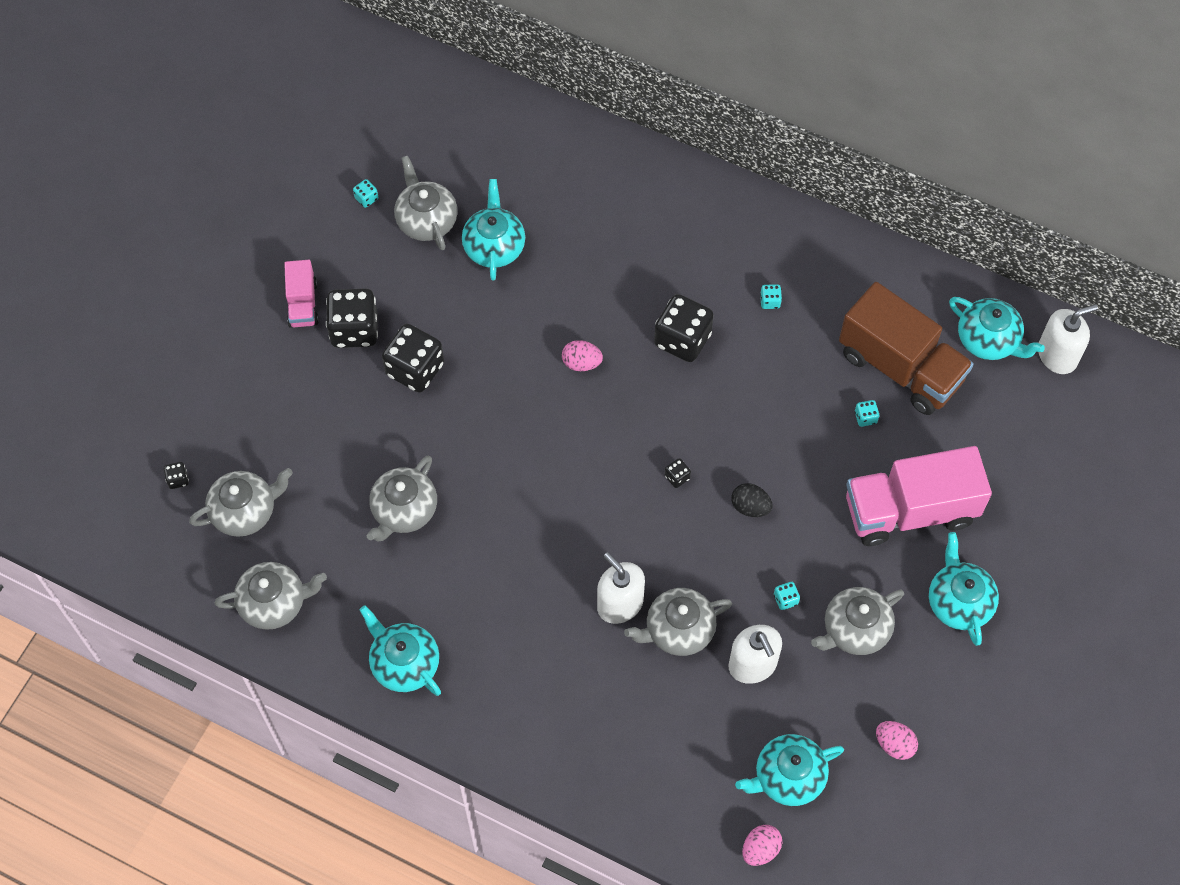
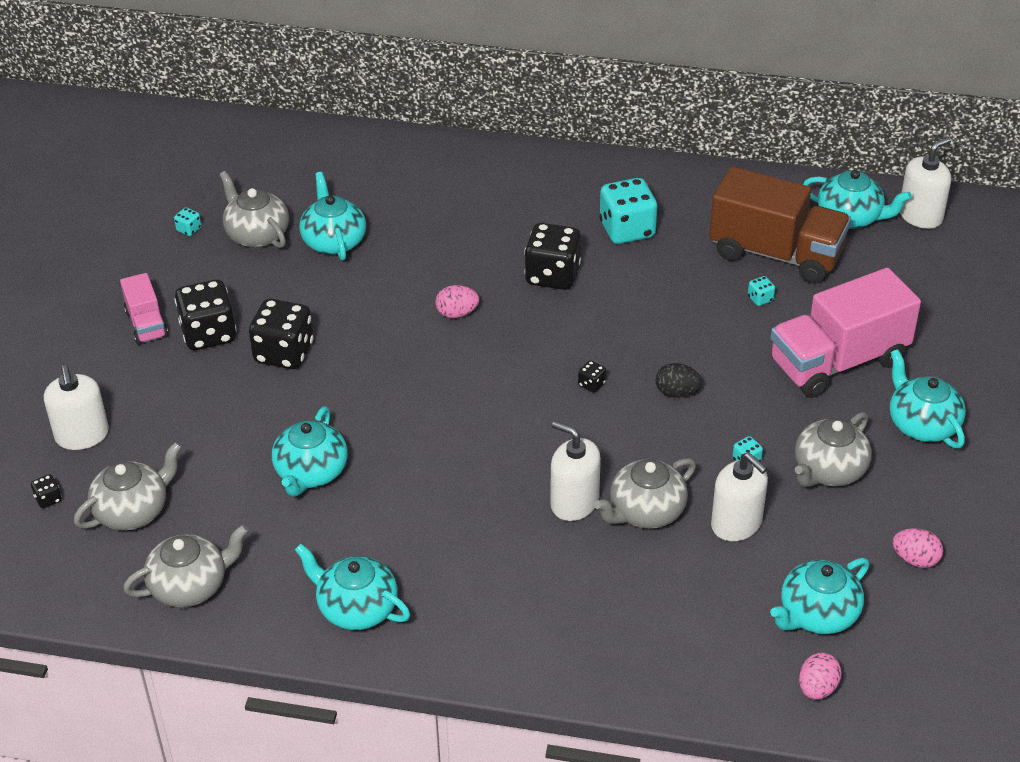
camera: 15 degrees left, 20 degrees down
(220, 417) = (82, 435): none -> white soap dispenser
(404, 510) = (311, 472): grey teapot -> turquoise teapot
(770, 301) = (627, 230): turquoise dice -> turquoise dice, size x2.37

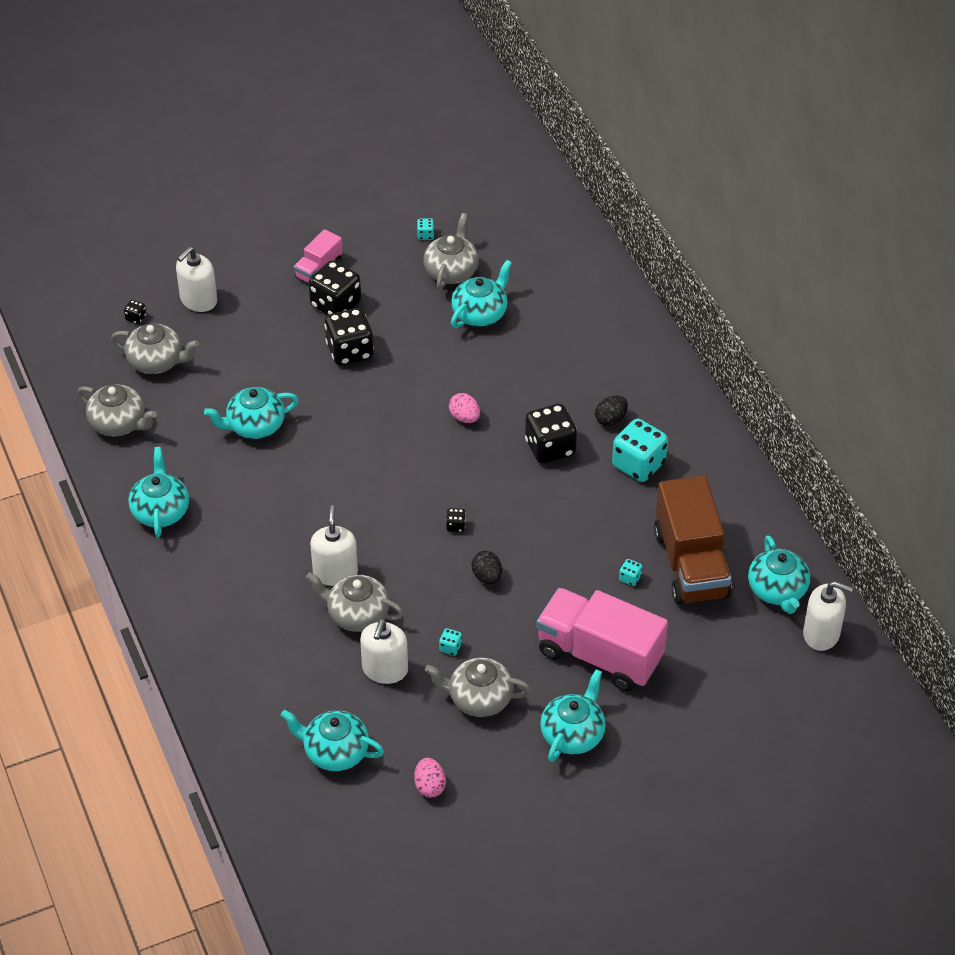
camera: 55 degrees right, 5 degrees up
(555, 221) = (610, 419): none -> black egg
(817, 688) = (269, 780): pink egg -> none

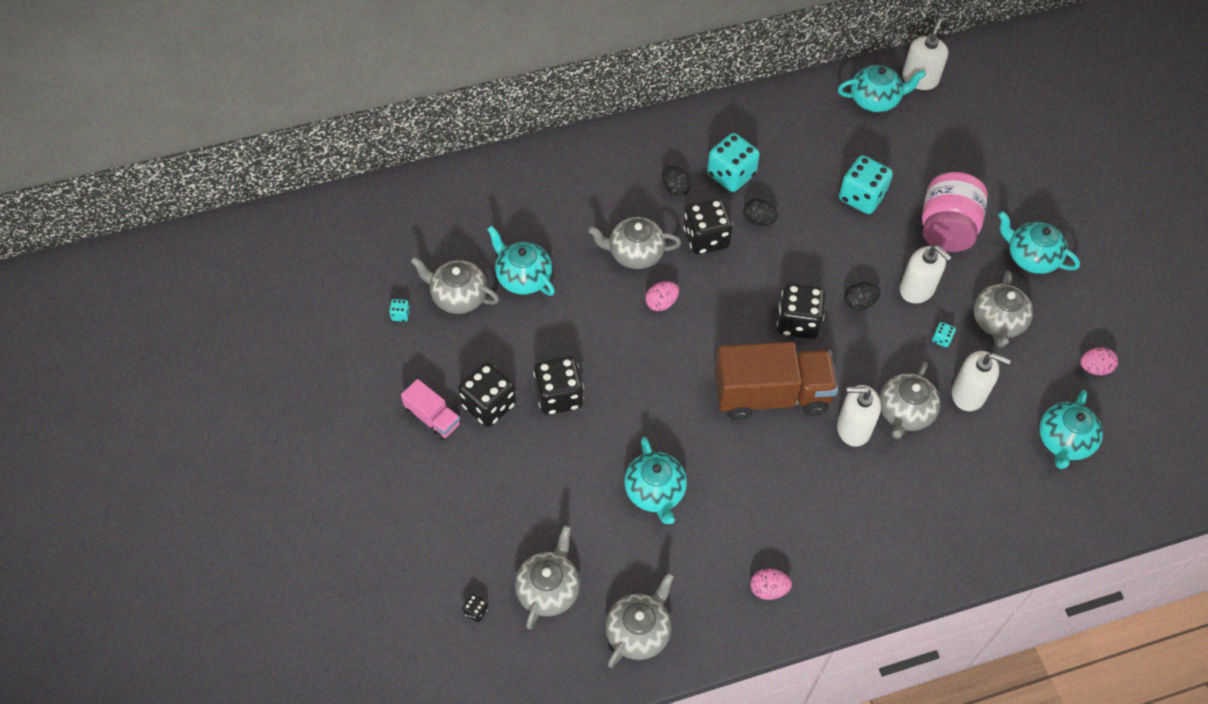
camera: 85 degrees left, 10 degrees up
(160, 511) = (768, 589): turquoise teapot -> pink egg
(198, 300) = (459, 542): white soap dispenser -> white soap dispenser (917, 289)
(455, 526) = (798, 322): black dice -> black dice, size x2.37
(522, 393) = (635, 253): none -> grey teapot
(581, 490) = (758, 220): none -> black egg
(599, 655) = (946, 229): pink truck -> pink jar
(630, 578) = (861, 197): turquoise dice -> turquoise dice, size x2.37
(691, 564) = (846, 153): brown truck -> brown truck (771, 395)

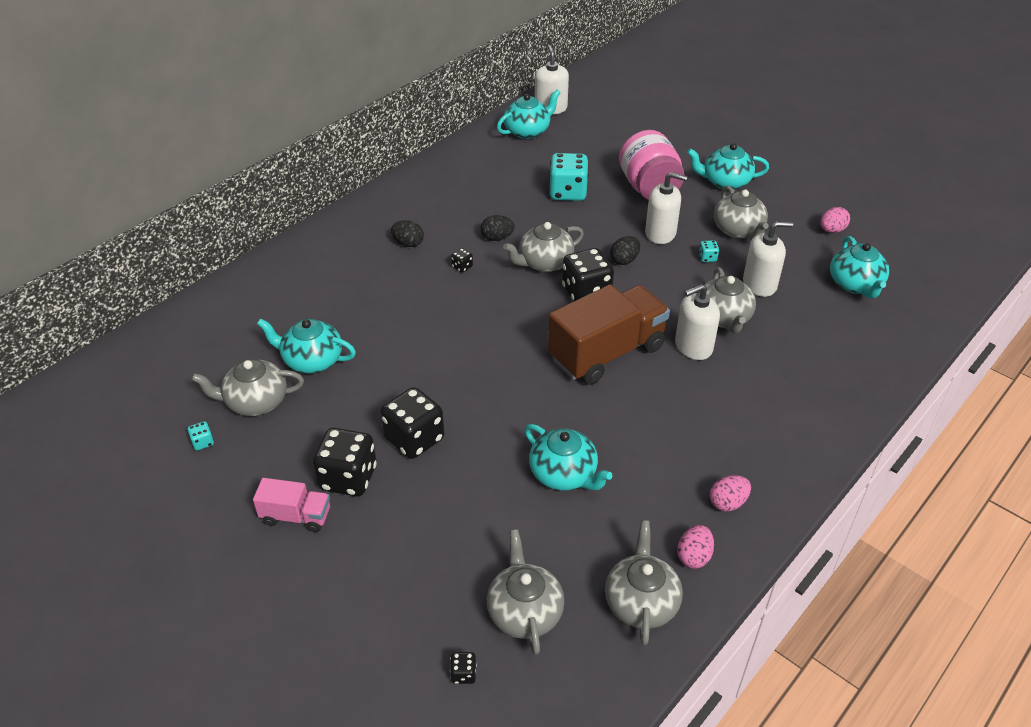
camera: 30 degrees left, 15 degrees down
(635, 253) = (406, 301): grey teapot -> grey teapot (544, 263)
(661, 303) = (458, 327): pink egg -> pink egg (693, 556)
(706, 238) = (462, 267): black dice -> black dice, size x0.42
(731, 175) = (450, 217): turquoise dice -> none

